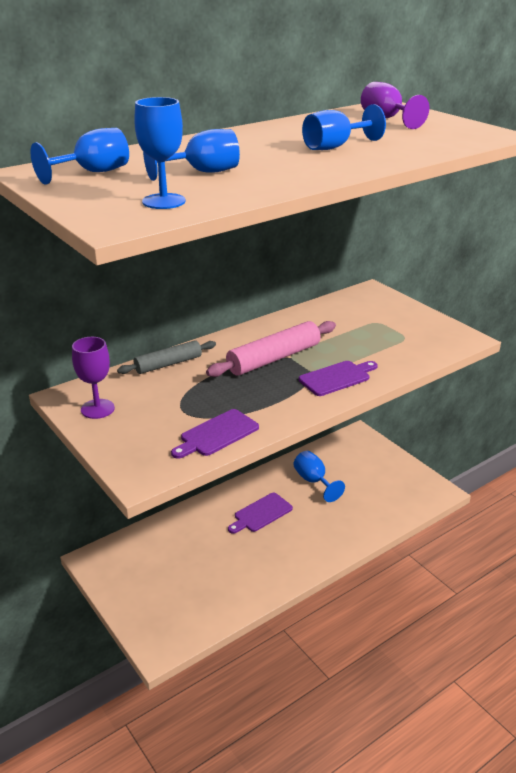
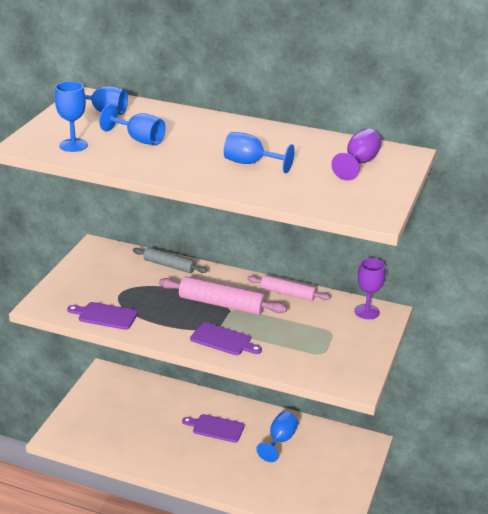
camera: 55 degrees right, 0 degrees up
(97, 409) = (93, 262): purple goblet -> purple goblet (366, 311)
(294, 321) = (287, 293): none -> pink rolling pin

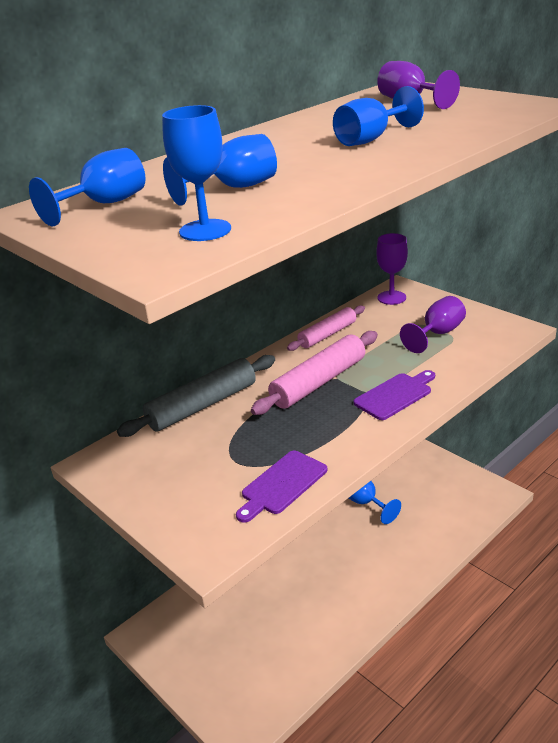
camera: 60 degrees left, 0 degrees up
(169, 265) = (202, 406): grey rolling pin -> grey rolling pin, size x1.52
(216, 428) = (316, 549): purple cutting board -> none
(322, 345) = (438, 334): none -> purple goblet

